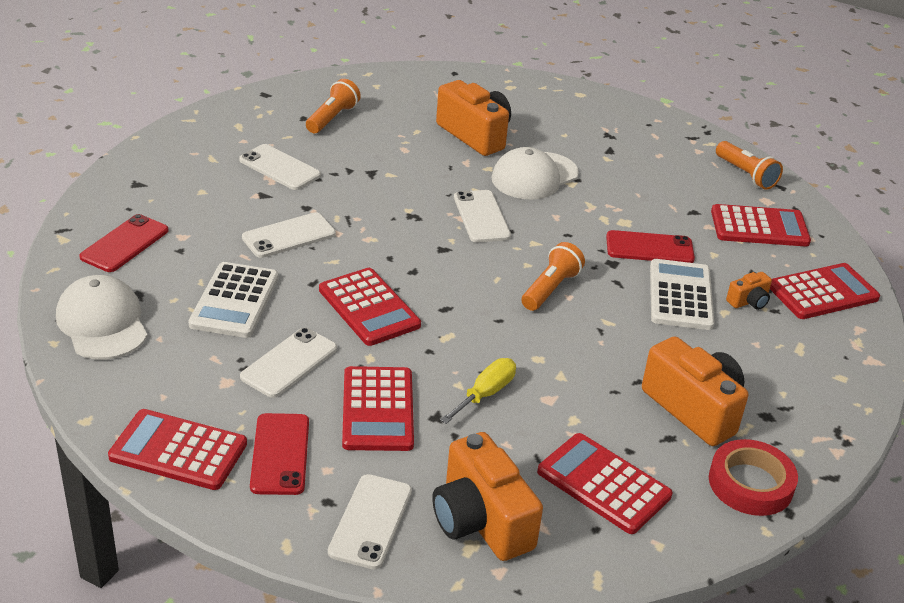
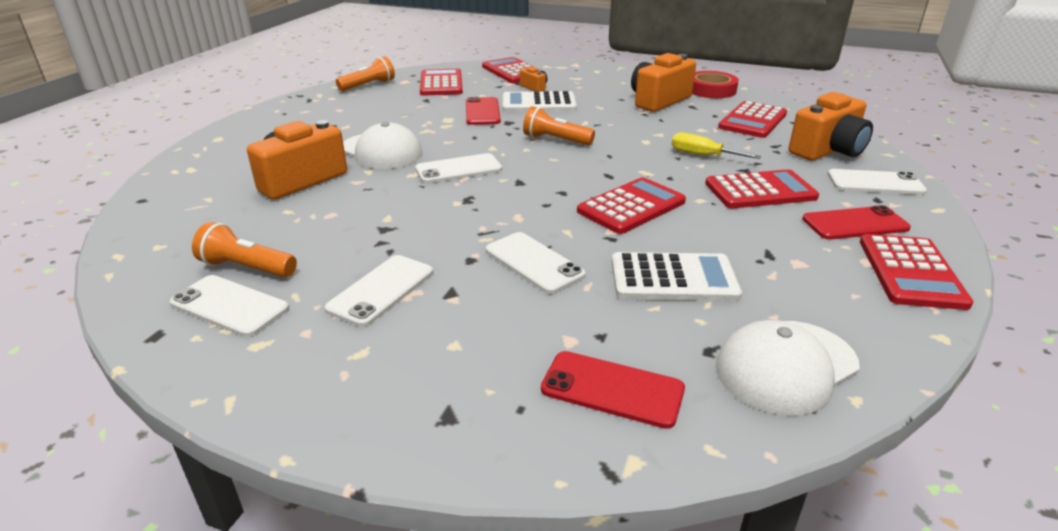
camera: 95 degrees left, 5 degrees down
(289, 363) = (741, 234): white phone -> white phone (229, 306)

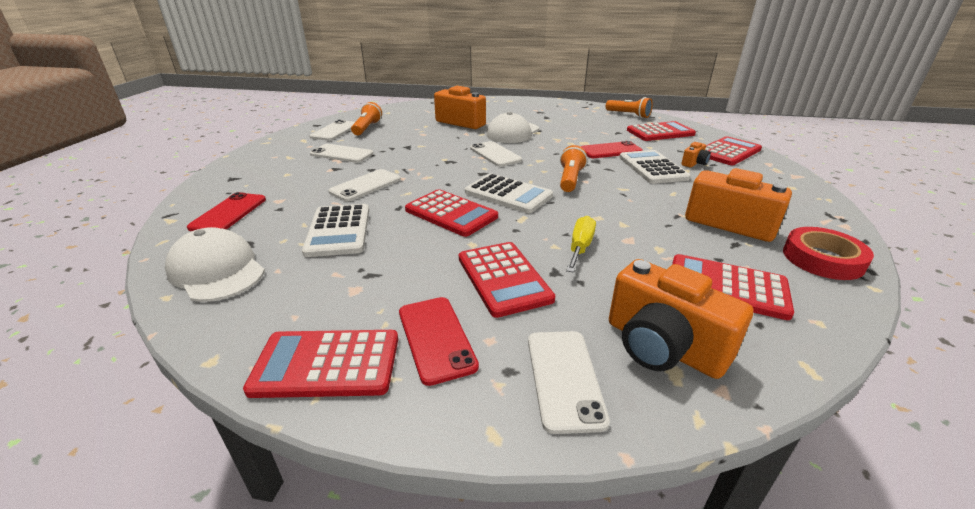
camera: 80 degrees right, 0 degrees up
(586, 173) = (508, 194): none -> white calculator

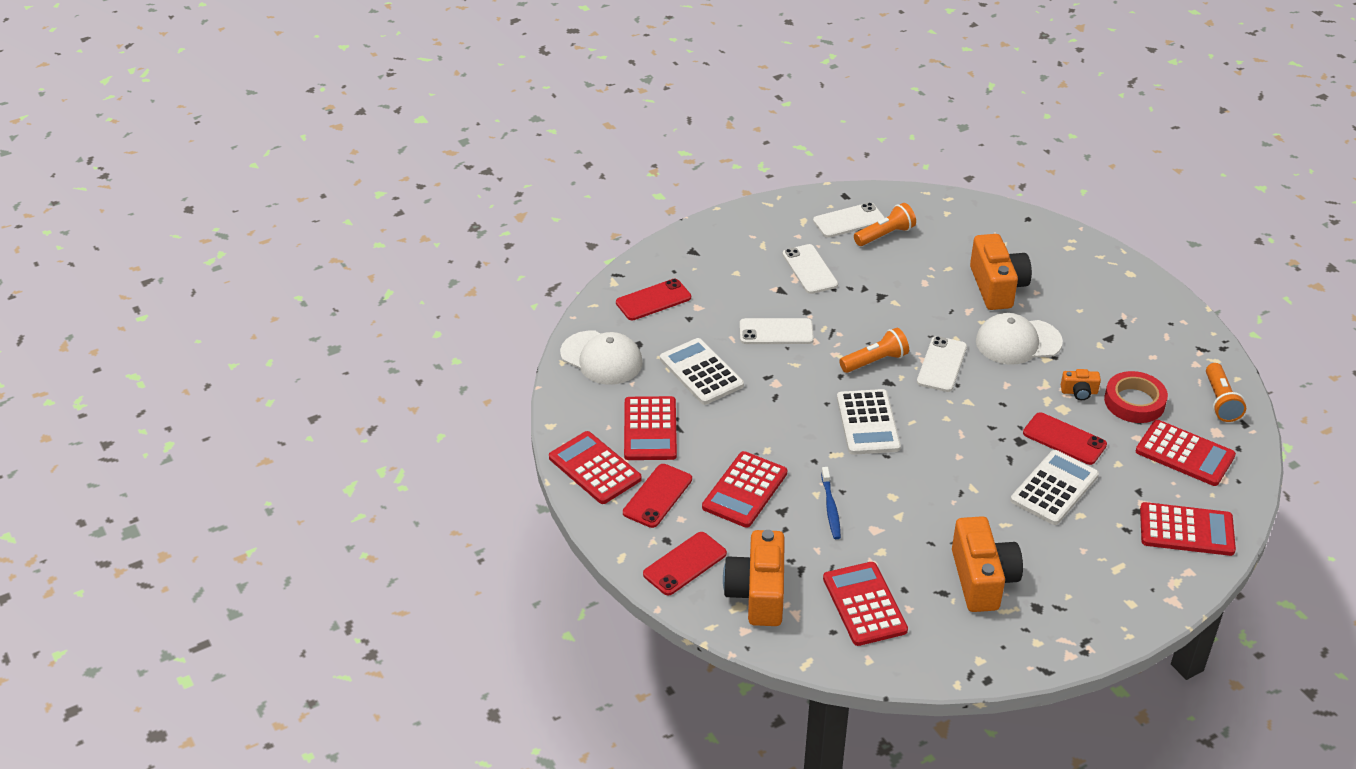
camera: 50 degrees right, 10 degrees up
(217, 270) = (601, 358): white cap -> white cap turned 120 degrees clockwise
(338, 230) = (701, 372): white calculator -> white calculator turned 105 degrees clockwise
(451, 213) = (794, 411): red calculator -> red calculator (650, 429)
(564, 378) = (685, 564): white phone -> red phone
(570, 179) = (948, 445): orange flashlight -> orange flashlight (875, 361)
(580, 247) = (830, 508): yellow screwdriver -> blue toothbrush
(694, 163) = (1110, 514): orange camera -> orange camera (1079, 392)
(822, 259) = (976, 649): red tape -> red tape (1134, 402)

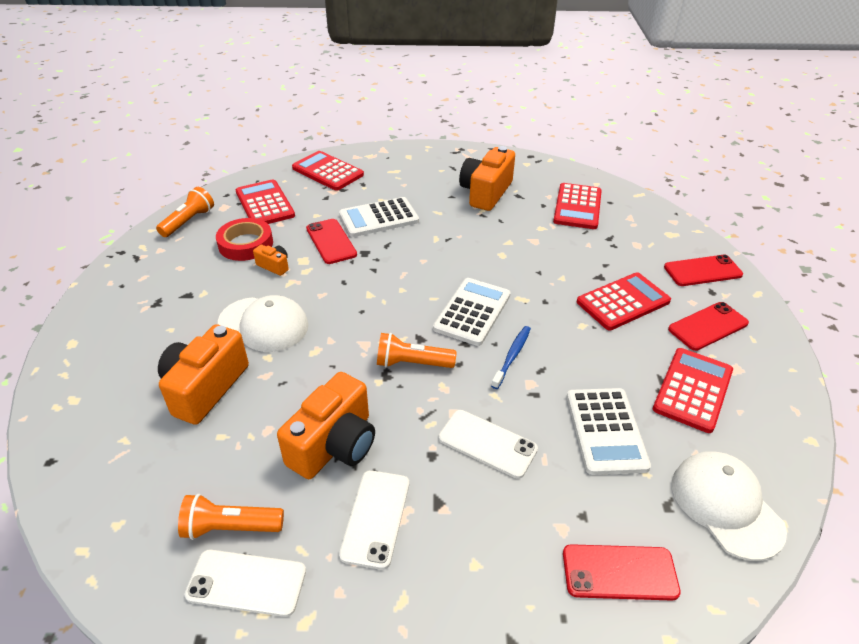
camera: 150 degrees left, 0 degrees up
(595, 468) = (766, 374): red calculator -> none
(757, 593) = (652, 236): orange camera -> orange camera (334, 445)
(830, 508) = (558, 264): blue toothbrush -> blue toothbrush (512, 356)
(941, 364) = (354, 333): white phone -> none

